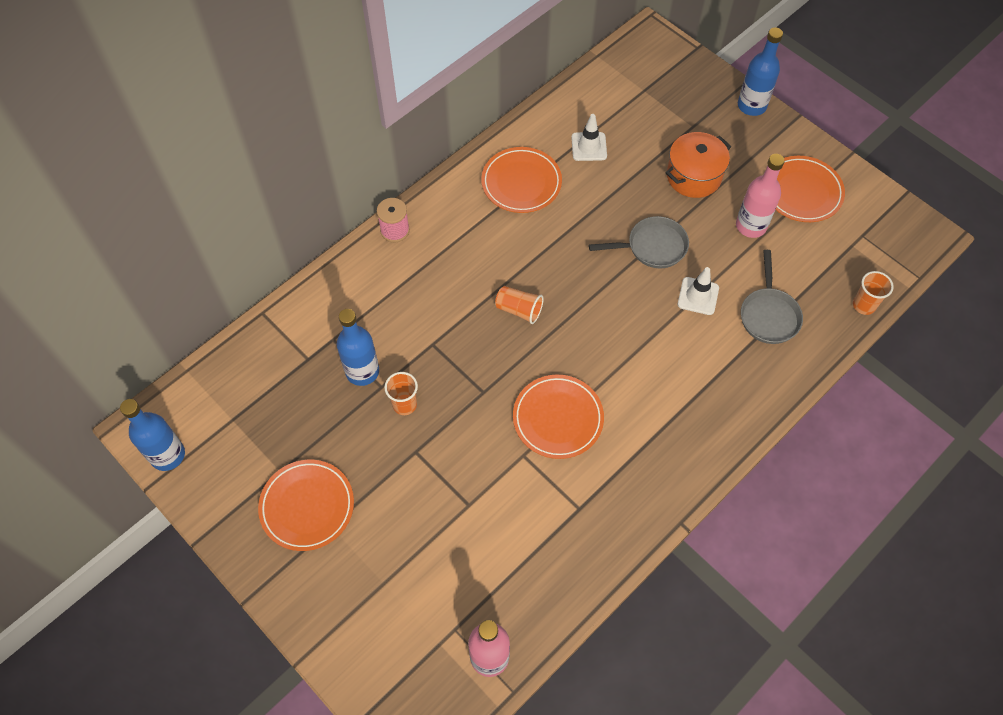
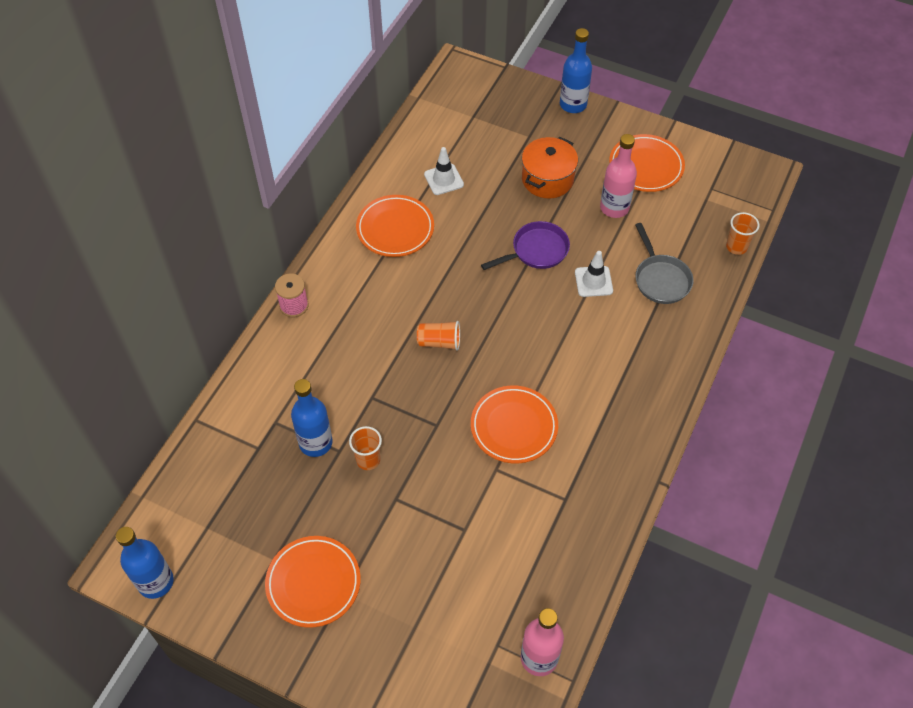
camera: 20 degrees left, 5 degrees down
(652, 247) = (536, 251): grey pan -> purple pan

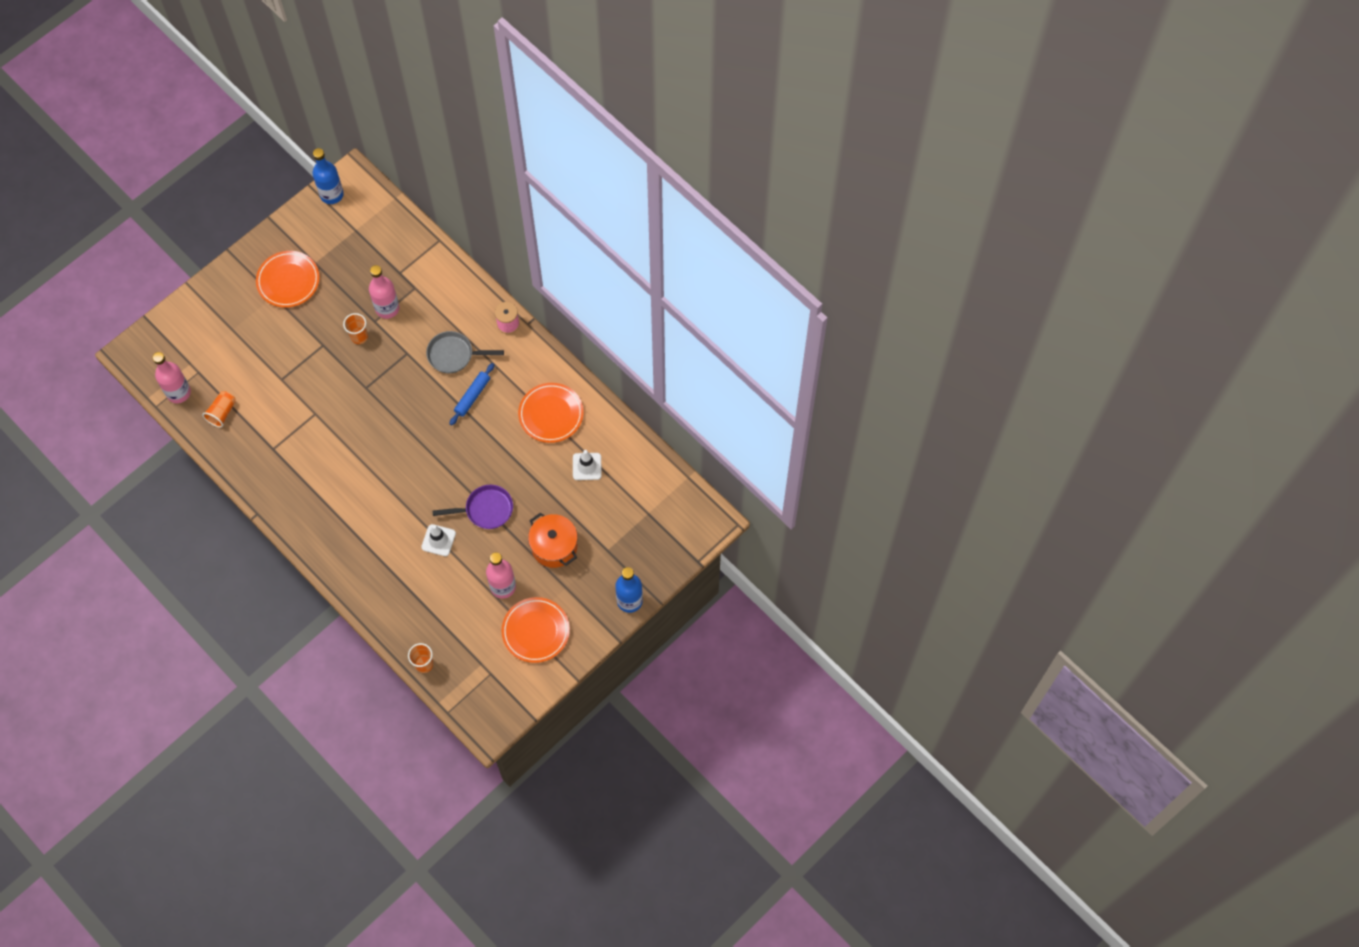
camera: 110 degrees right, 10 degrees up
(315, 443) = (387, 308): blue bottle -> pink bottle
(403, 309) = (472, 396): none -> blue rolling pin
(439, 342) = (432, 412): orange cup -> orange cup (222, 413)
(514, 427) = (341, 437): orange plate -> none
(536, 251) = (485, 509): purple pan -> purple pan turned 90 degrees counterclockwise
(660, 279) = (419, 591): grey pan -> grey pan (454, 355)

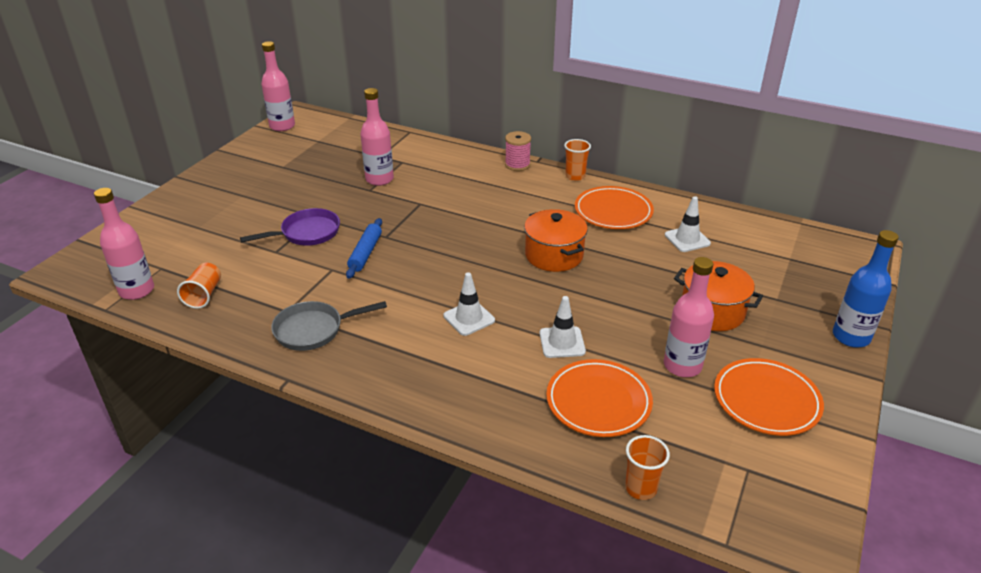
camera: 20 degrees left, 30 degrees down
(288, 281) = (256, 183): orange plate -> orange plate (598, 402)
(331, 194) = (282, 126): blue bottle -> pink bottle
(359, 337) = (358, 203): orange cup -> orange cup (575, 176)
(389, 497) = (469, 318): none -> white traffic cone
(454, 355) = (474, 194): grey pan -> grey pan (314, 330)
(472, 396) = (516, 217): blue rolling pin -> blue rolling pin (365, 253)
(478, 451) = (554, 255): none -> orange pot
(485, 509) = (601, 300): purple pan -> purple pan (306, 233)

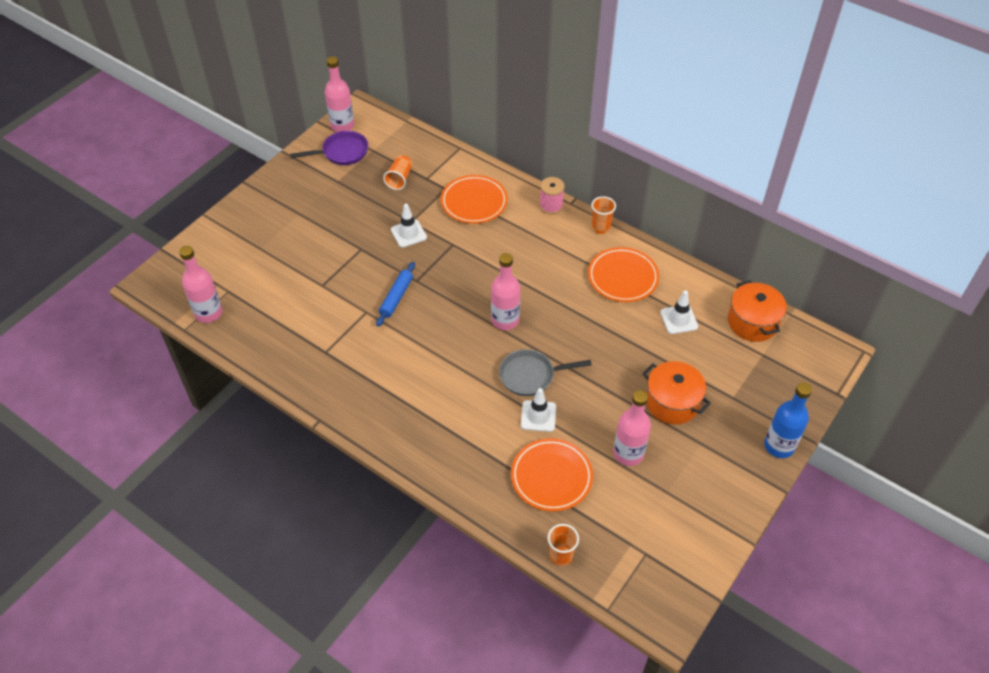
camera: 10 degrees right, 15 degrees up
(204, 295) = (261, 325): orange cup -> orange cup (399, 179)
(306, 233) = (350, 267): purple pan -> purple pan (342, 152)
(314, 330) = (344, 374): grey pan -> grey pan (531, 376)
(379, 179) = (421, 209): pink bottle -> pink bottle (505, 320)
(469, 318) = (469, 380): white traffic cone -> white traffic cone (408, 233)
(554, 255) = (556, 322): orange pot -> orange pot (752, 322)
(766, 400) = (683, 496): orange plate -> orange plate (474, 202)

